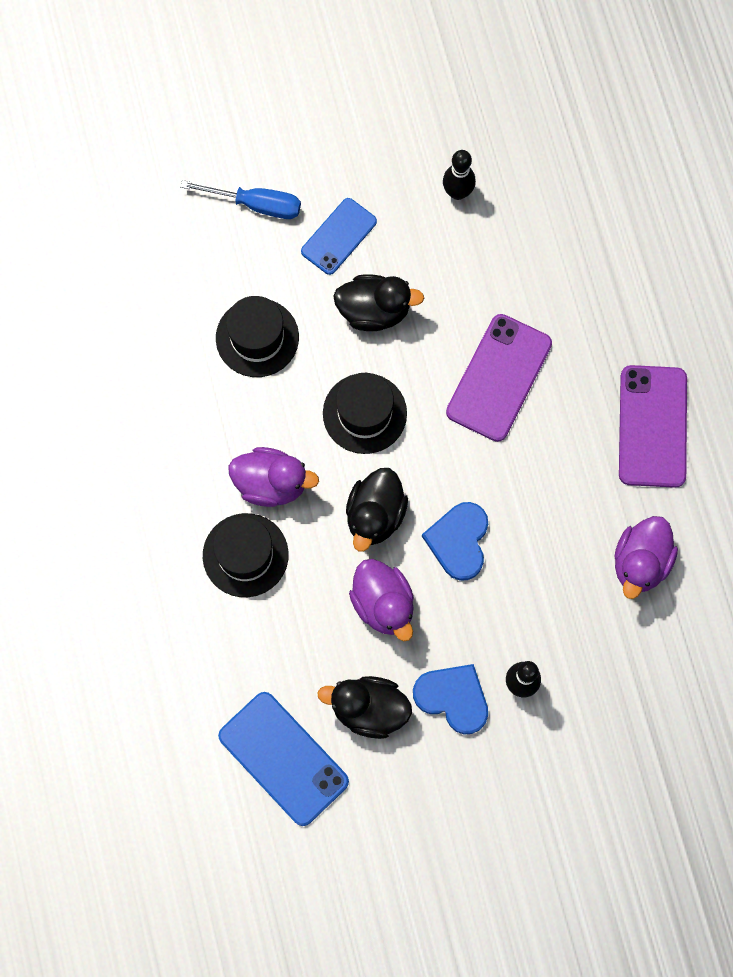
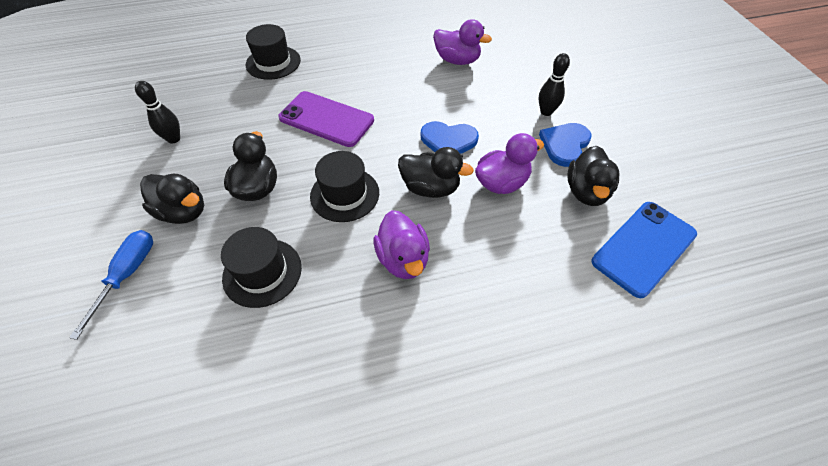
camera: 90 degrees left, 20 degrees down
(245, 555) = (470, 279): black hat -> black hat (273, 62)
(271, 483) = (403, 259): purple duck -> purple duck turned 150 degrees clockwise
(339, 236) = (183, 212): blue phone -> black duck
(652, 426) = (369, 54): purple phone -> none

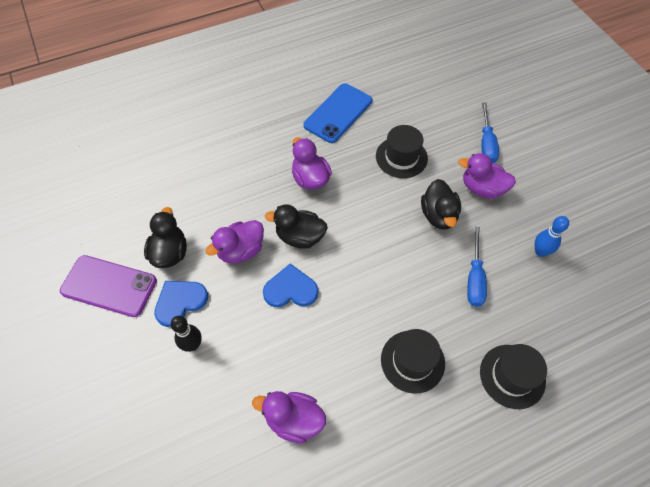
camera: 170 degrees right, 5 degrees up
(174, 139) = (540, 251): black bowling pin -> blue bowling pin
(183, 212) = (482, 188): black duck -> purple duck
(258, 126) = (474, 278): none -> blue screwdriver
(326, 119) = (414, 297): purple phone -> purple phone (109, 286)
(345, 194) = (367, 220): black hat -> black hat (412, 361)
(564, 145) = (180, 302): blue heart -> blue heart turned 150 degrees counterclockwise
(644, 248) = (137, 211): blue phone -> blue phone (338, 113)

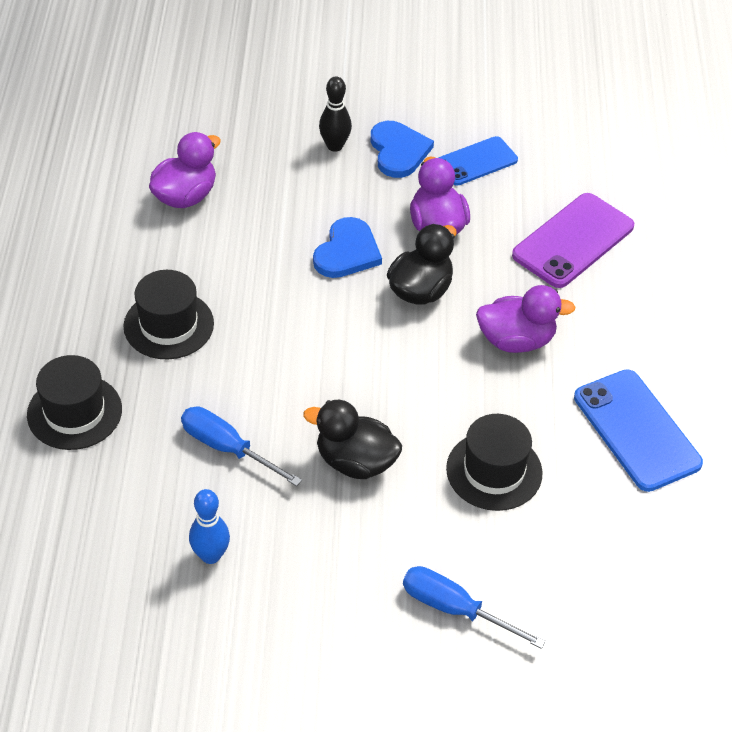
camera: 115 degrees right, 10 degrees down
(109, 286) = (461, 100): purple phone -> purple phone (573, 241)
(170, 253) = (476, 161): black duck -> blue phone
(482, 188) = (368, 547): purple duck -> none

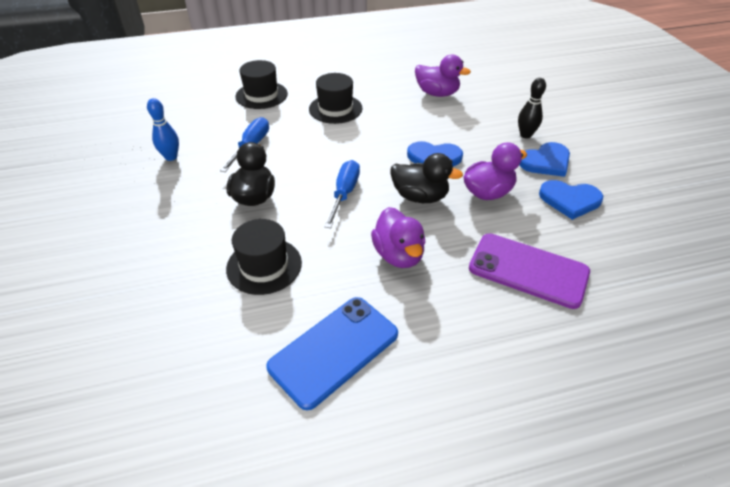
camera: 75 degrees right, 5 degrees down
(454, 609) = (135, 267): blue screwdriver -> blue screwdriver (344, 193)
(476, 161) = (570, 200): blue phone -> blue heart

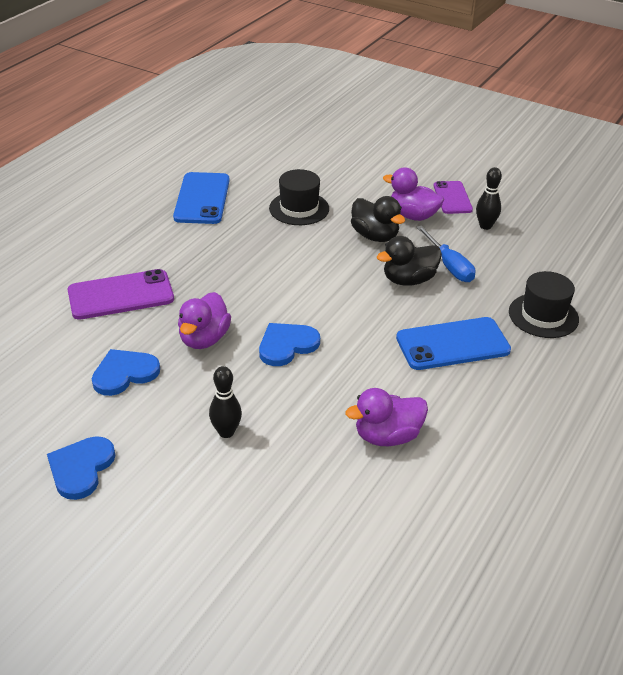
camera: 135 degrees right, 5 degrees down
(138, 192) = (452, 198): none -> purple phone
(171, 157) = (485, 226): blue bowling pin -> black bowling pin
(335, 109) = (452, 344): black hat -> blue phone
(344, 193) = (317, 273): blue screwdriver -> none
(398, 255) = (223, 257): purple duck -> purple duck (413, 216)
(420, 197) = (256, 303): black duck -> black duck (409, 280)
(545, 162) = (177, 406): blue heart -> blue heart (81, 468)

